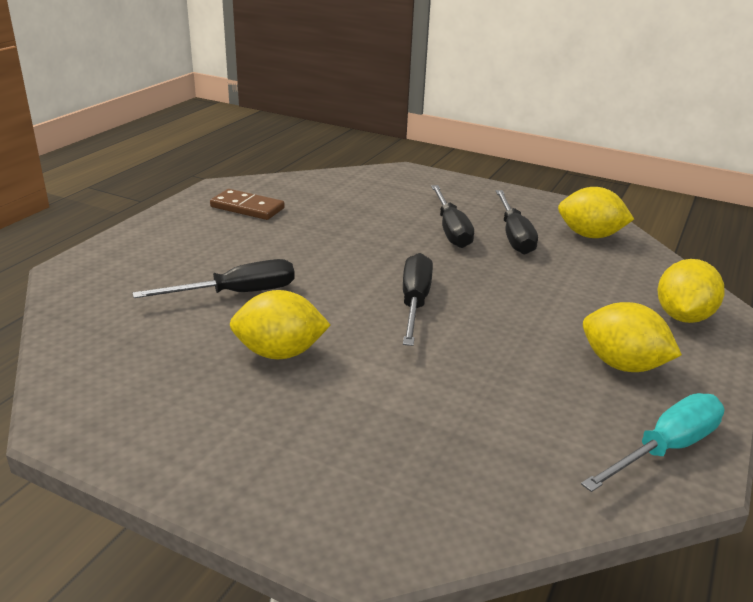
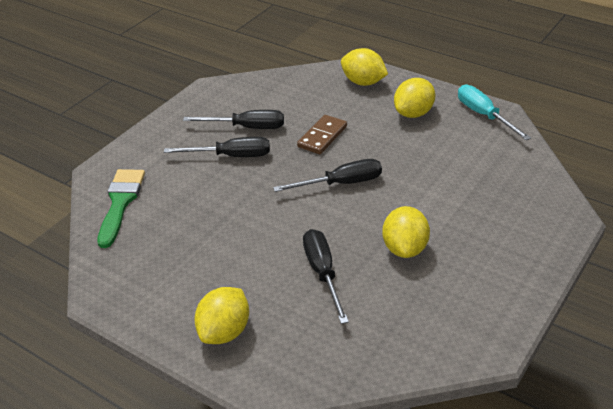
camera: 80 degrees left, 10 degrees up
(247, 208) = (159, 274): brown domino -> brown domino (322, 137)
(355, 183) = (120, 202): none -> green brush
(414, 302) = (341, 183): black screwdriver -> black screwdriver turned 150 degrees clockwise
(590, 235) = (253, 94): yellow lemon -> yellow lemon (224, 332)

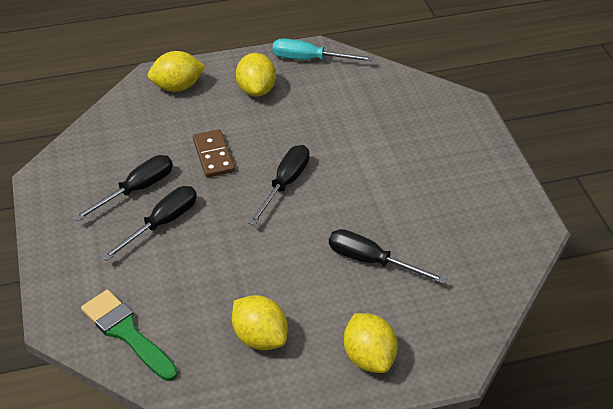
camera: 50 degrees left, 5 degrees up
(405, 248) = (398, 201): yellow lemon -> yellow lemon (260, 337)

